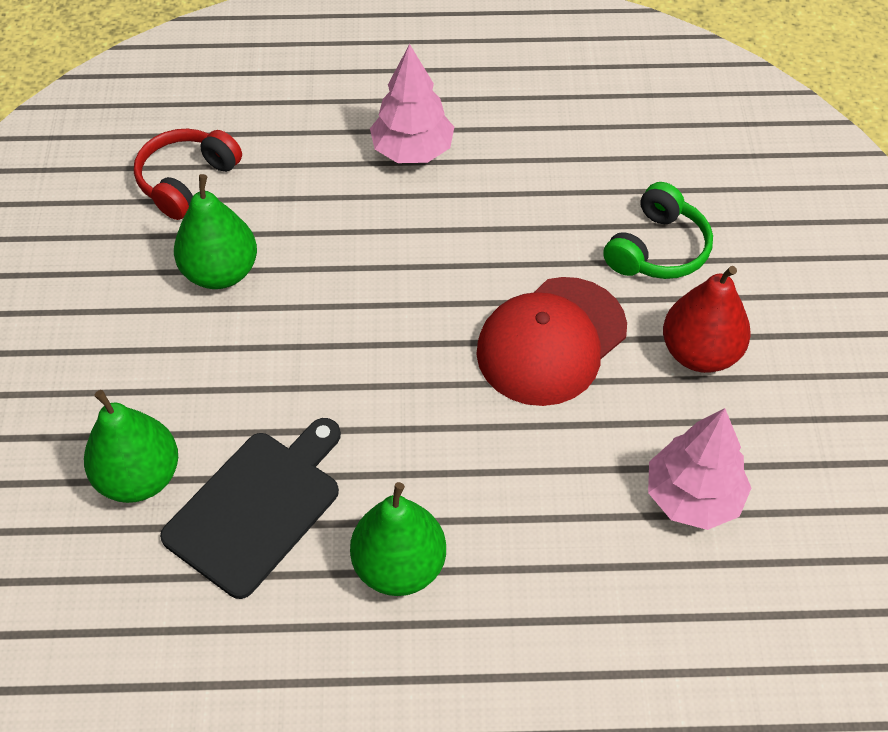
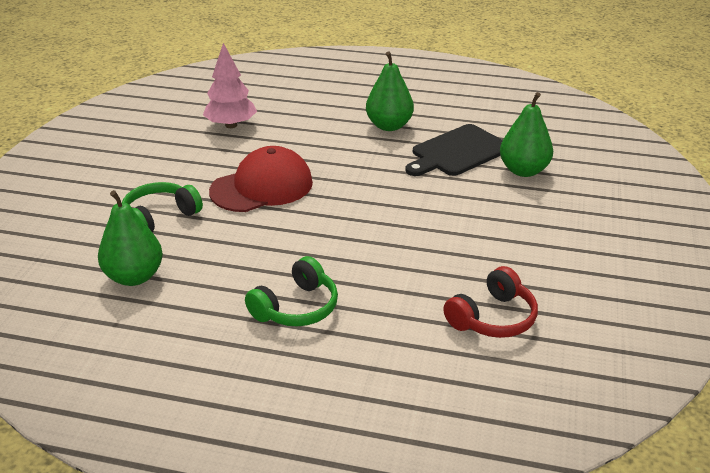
camera: 165 degrees left, 20 degrees down
(221, 272) = (469, 253): green pear -> green pear (134, 277)
(412, 151) = (296, 308): pink tree -> green headphones
(699, 353) = (179, 169): red pear -> none

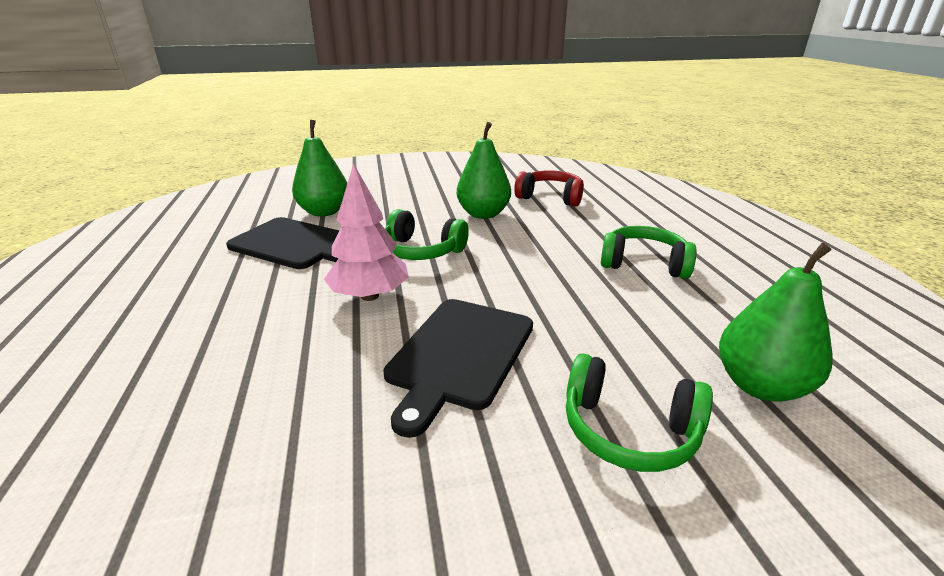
camera: 115 degrees left, 5 degrees down
(231, 125) = (240, 489): pink tree -> pink tree (370, 296)
(262, 187) = (459, 355): red cap -> black cutting board
(389, 126) = (227, 298): green pear -> green pear (483, 214)
(407, 202) = (421, 251): none -> green headphones

